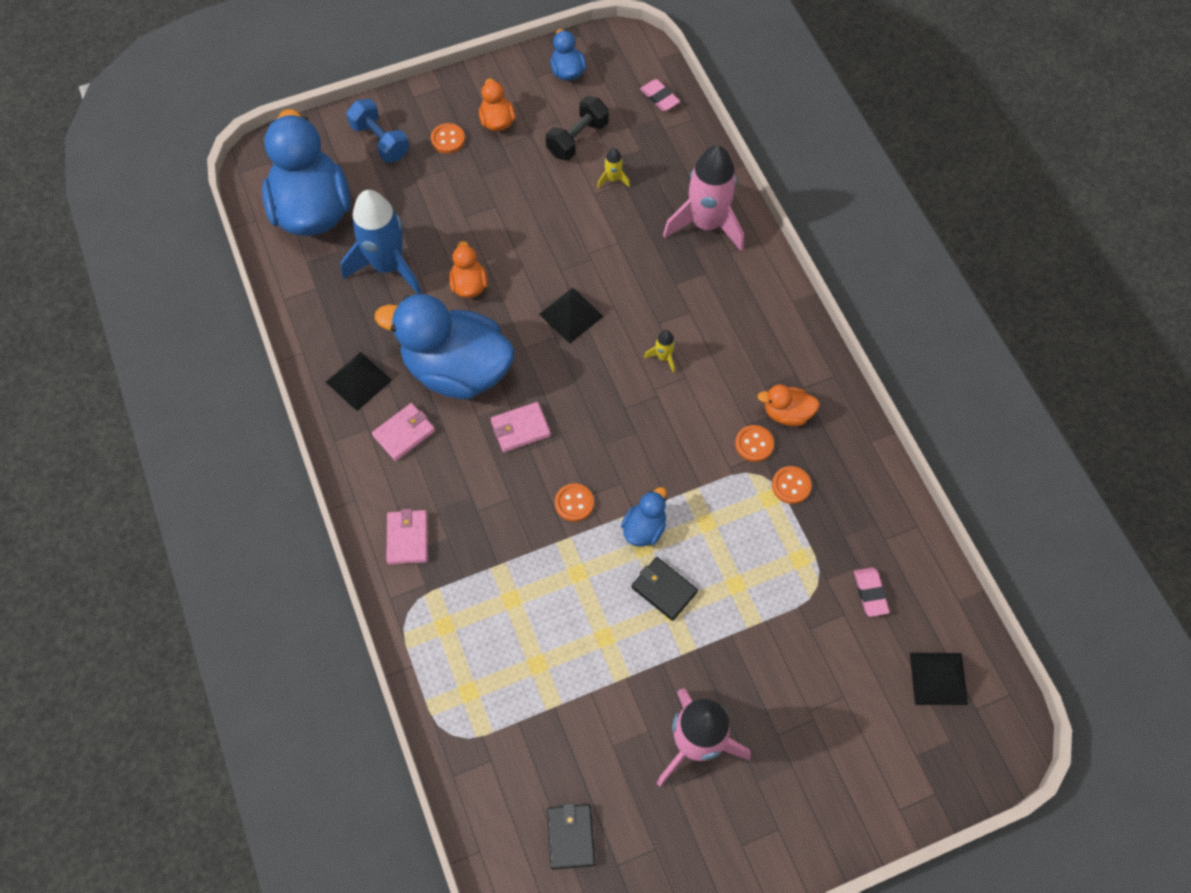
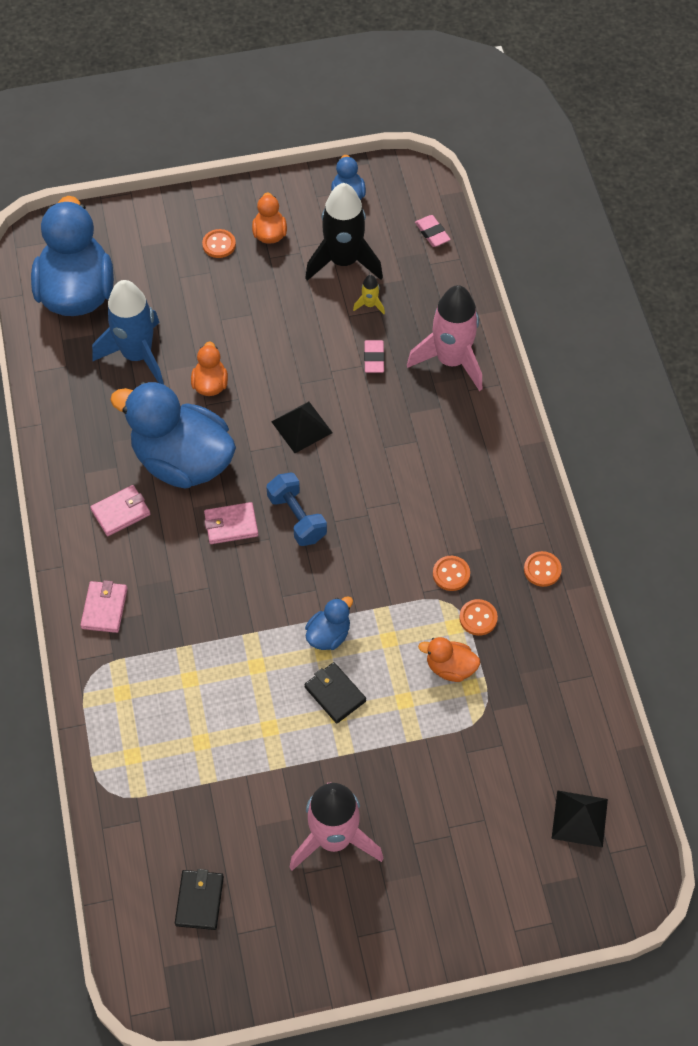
camera: 10 degrees right, 5 degrees down
(358, 381) = (88, 458): black pyramid -> none
(380, 141) = (154, 237): blue dumbbell -> blue dumbbell (297, 518)
(574, 503) = (267, 601): orange button -> orange button (542, 570)
(577, 139) = (344, 261): black dumbbell -> black rocket
(663, 357) = (381, 479): yellow rocket -> none
(787, 413) = (489, 550): orange duck -> orange duck (450, 667)
(870, 593) = (532, 729): pink eraser -> pink eraser (374, 358)

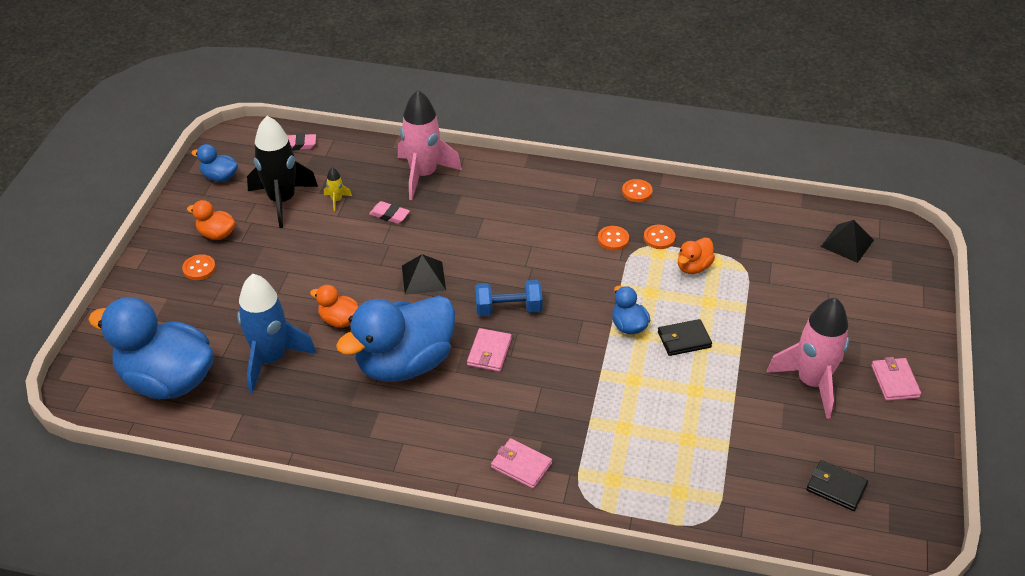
camera: 65 degrees left, 15 degrees down
(121, 512) = (429, 422): pink wallet -> pink wallet (895, 381)

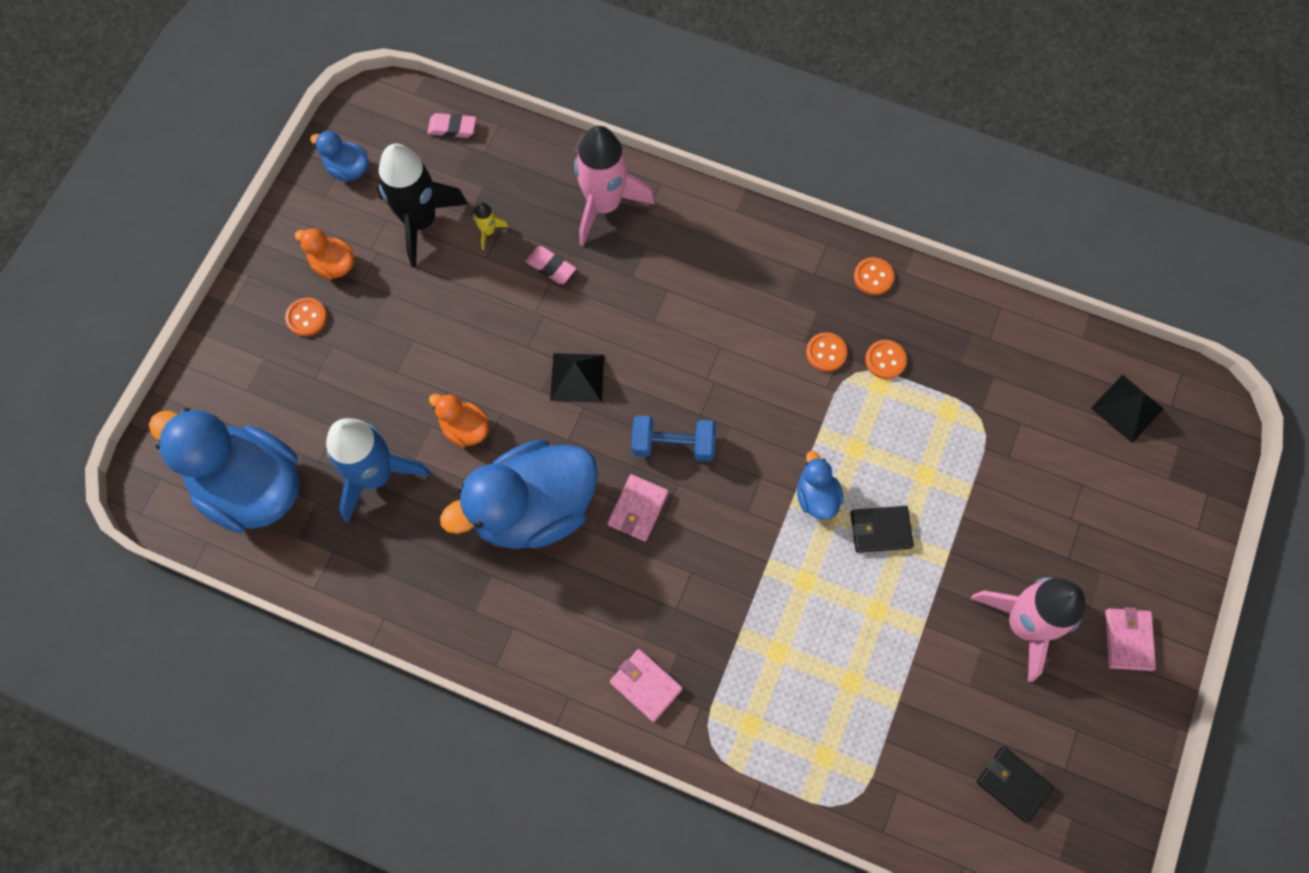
camera: 10 degrees right, 25 degrees up
(693, 267) = (918, 415): orange duck -> none

